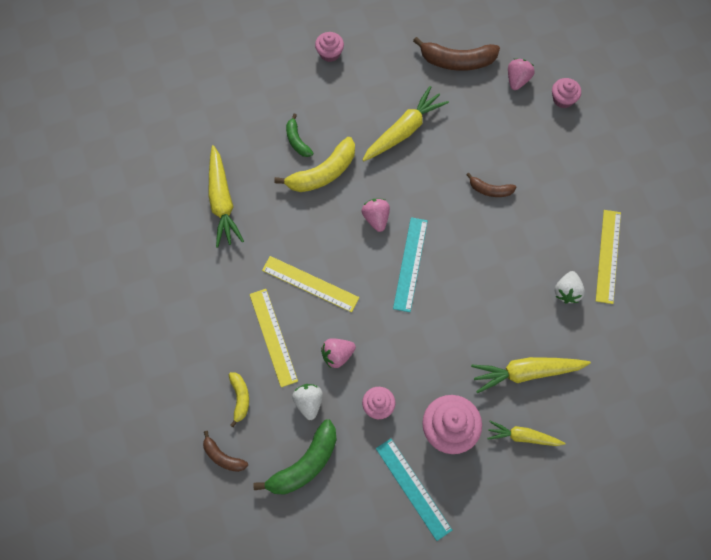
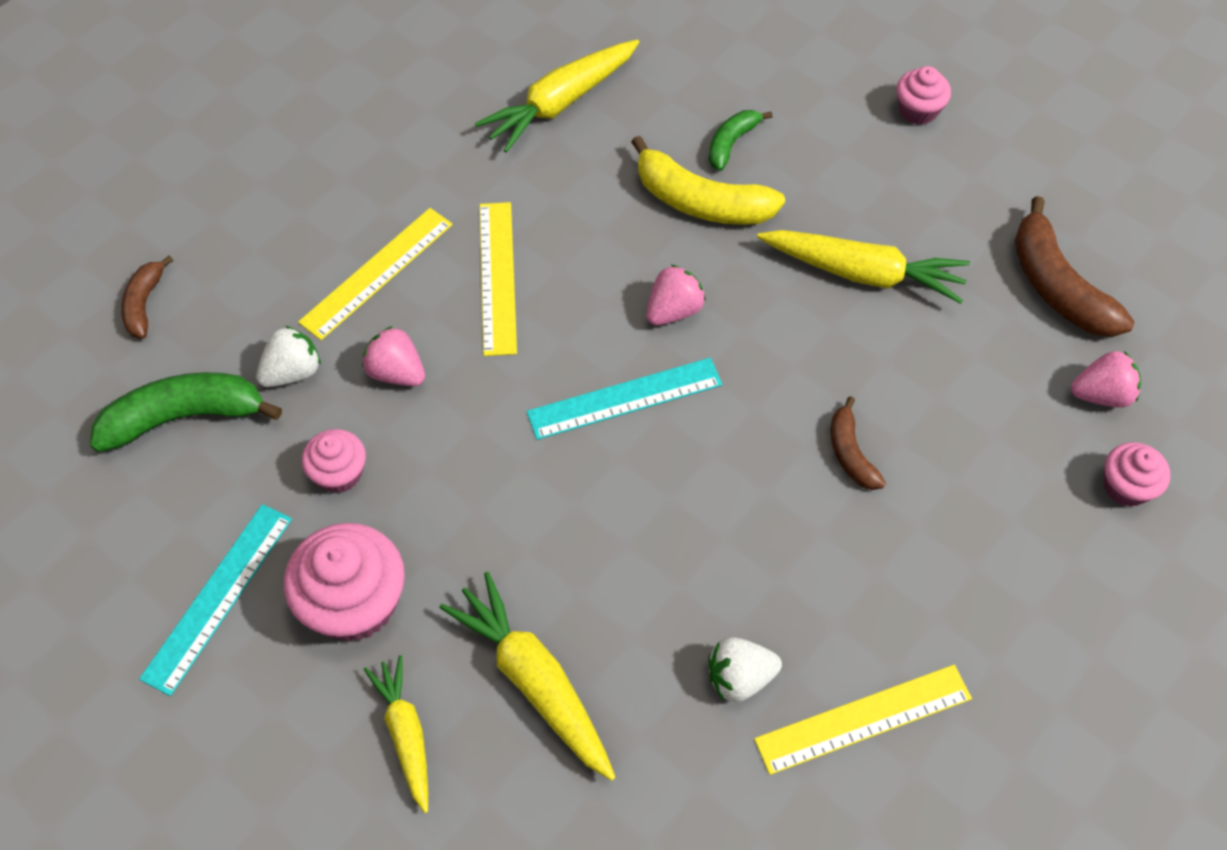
camera: 60 degrees right, 10 degrees down
(240, 398) = (251, 279): yellow banana -> none
(305, 464) = (184, 417): green banana -> green banana turned 150 degrees clockwise

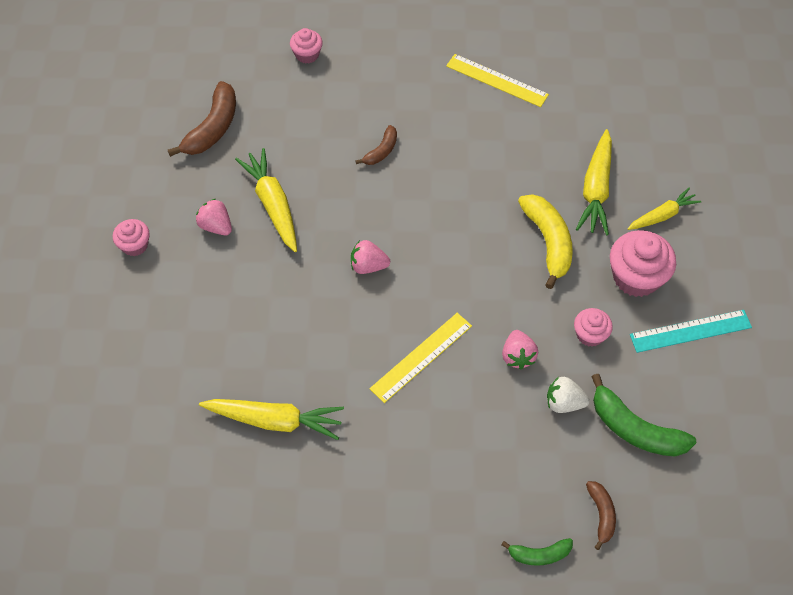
camera: 130 degrees left, 0 degrees up
(144, 304) = (601, 515): brown banana -> brown banana turned 60 degrees counterclockwise
(377, 273) = (472, 416): yellow ruler -> none
(405, 734) = (662, 215): yellow carrot -> yellow carrot turned 150 degrees counterclockwise
(625, 399) = (437, 251): turquoise ruler -> none
(700, 202) = (287, 301): yellow banana -> yellow banana (548, 242)
(731, 143) = (233, 314): green banana -> green banana (539, 554)
(739, 677) = (522, 126): white strawberry -> none
(1101, 394) = (264, 84): pink strawberry -> pink strawberry (216, 226)

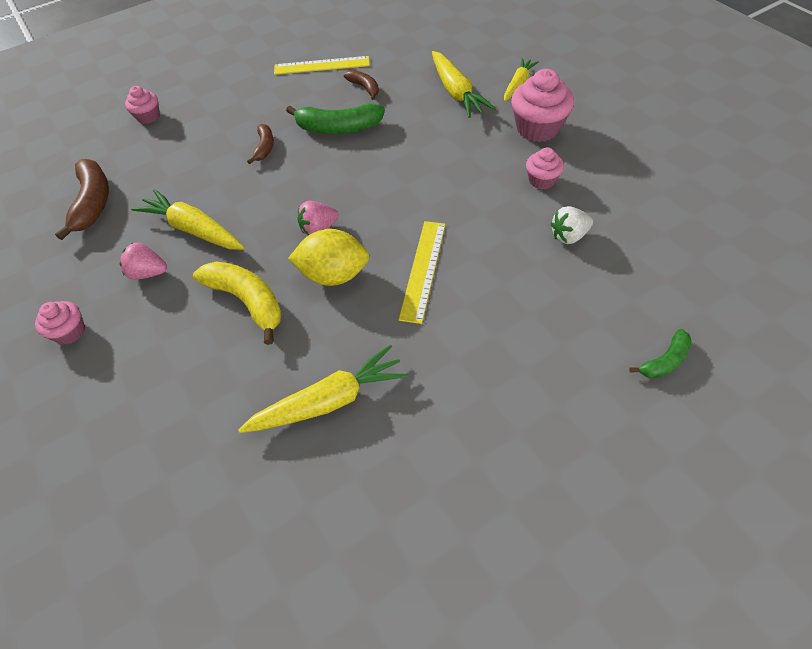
camera: 30 degrees left, 5 degrees down
(350, 317) = (334, 275): none -> yellow lemon
(517, 356) = (501, 225): pink strawberry -> none
(548, 242) = (452, 140): yellow banana -> yellow banana (247, 301)
(601, 515) = (679, 298): brown banana -> brown banana (364, 88)
(635, 429) = (639, 223): green banana -> green banana (338, 128)
(690, 331) = (609, 140): turquoise ruler -> none

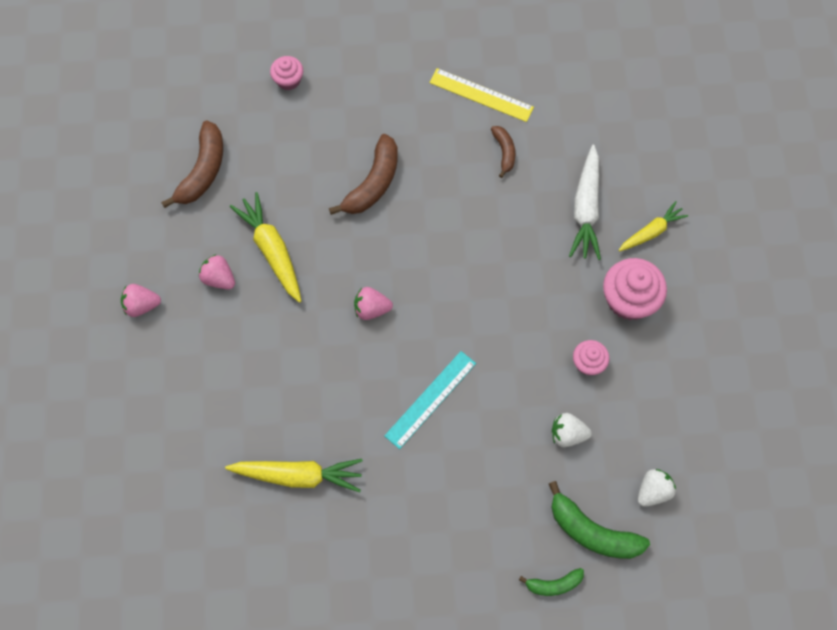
camera: 25 degrees right, 15 degrees up
(70, 332) = (142, 305): pink cupcake -> pink strawberry
(247, 301) = (281, 352): yellow banana -> none
(264, 147) = (373, 183): brown banana -> brown banana, size x1.78
(334, 275) = (359, 364): yellow lemon -> none
(338, 128) = (450, 195): green banana -> green banana (592, 531)
(423, 270) = (430, 399): yellow ruler -> turquoise ruler
(456, 92) = (586, 209): yellow carrot -> white carrot
(679, 240) = (653, 491): none -> white strawberry

